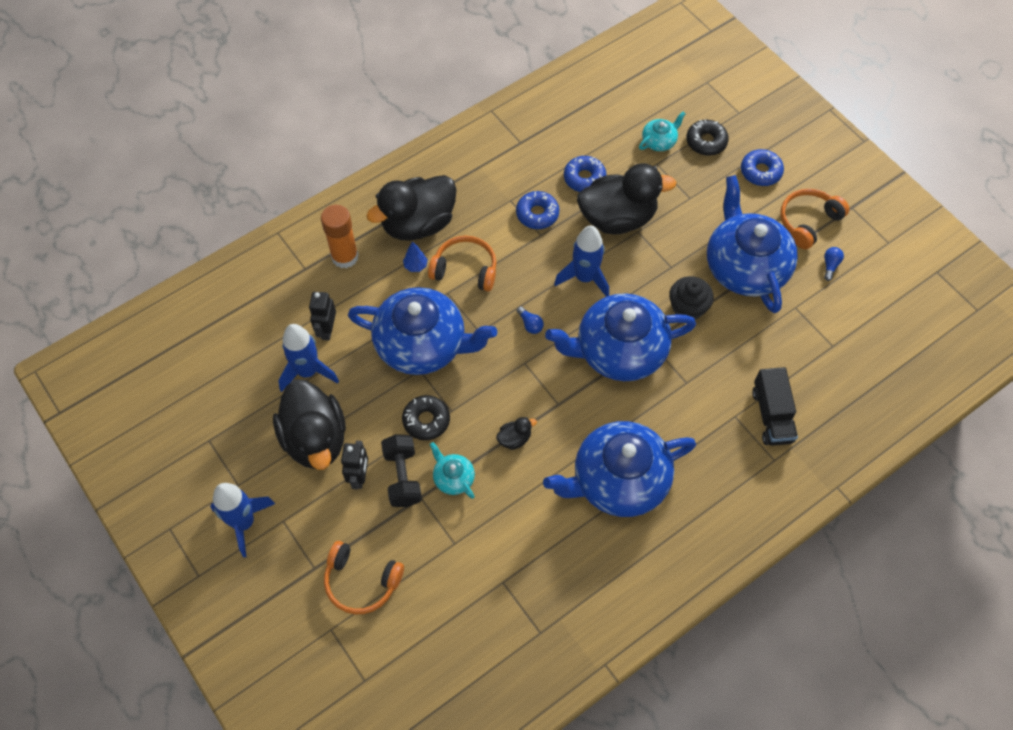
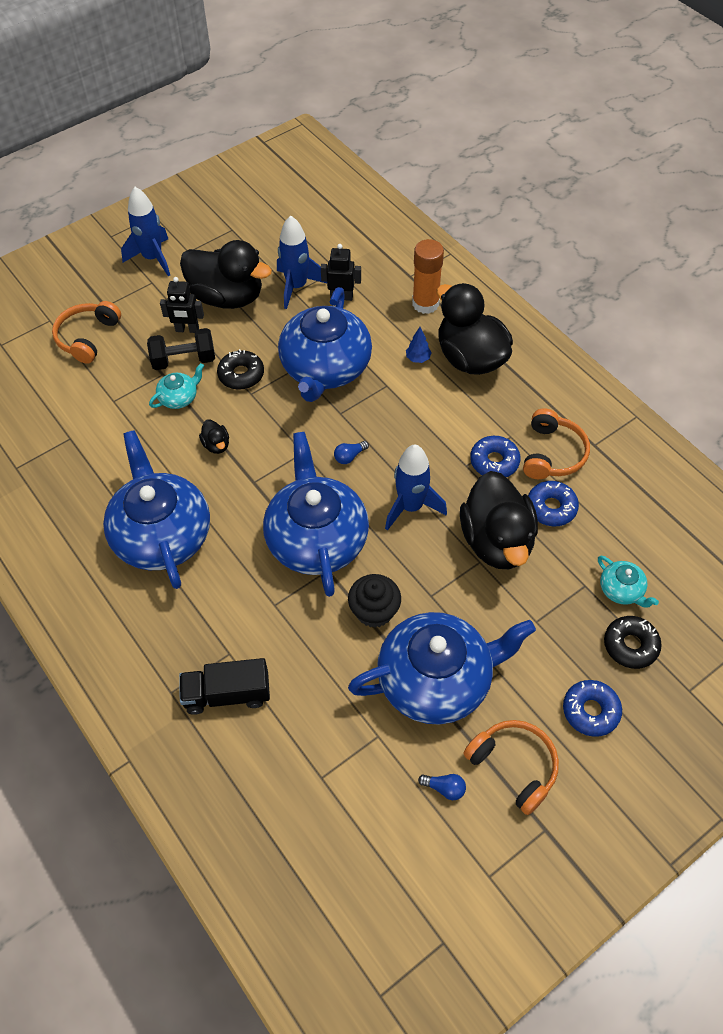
camera: 90 degrees right, 5 degrees down
(315, 439) = (227, 297): black duck -> black duck turned 135 degrees counterclockwise
(465, 269) = (416, 399): orange headphones -> orange headphones (552, 454)

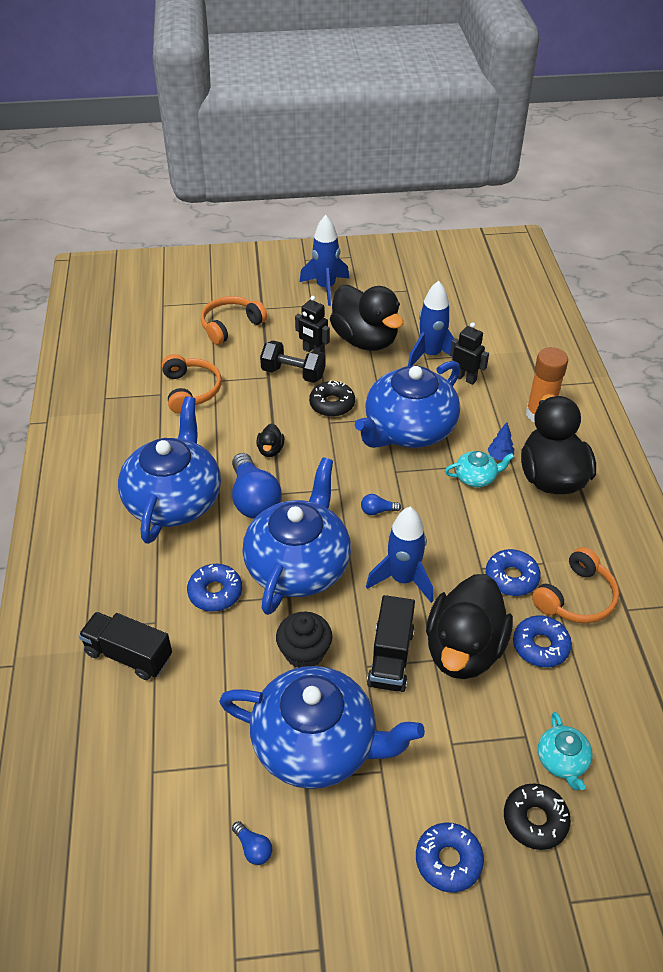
camera: 30 degrees right, 10 degrees down
(179, 397) = (268, 400): turquoise teapot -> turquoise teapot (476, 477)
(235, 498) = (254, 499): none -> blue light bulb
(262, 600) = (215, 592): none -> blue donut
(445, 578) = (390, 657): none -> black truck
(514, 766) = (334, 868): orange headphones -> orange headphones (191, 390)

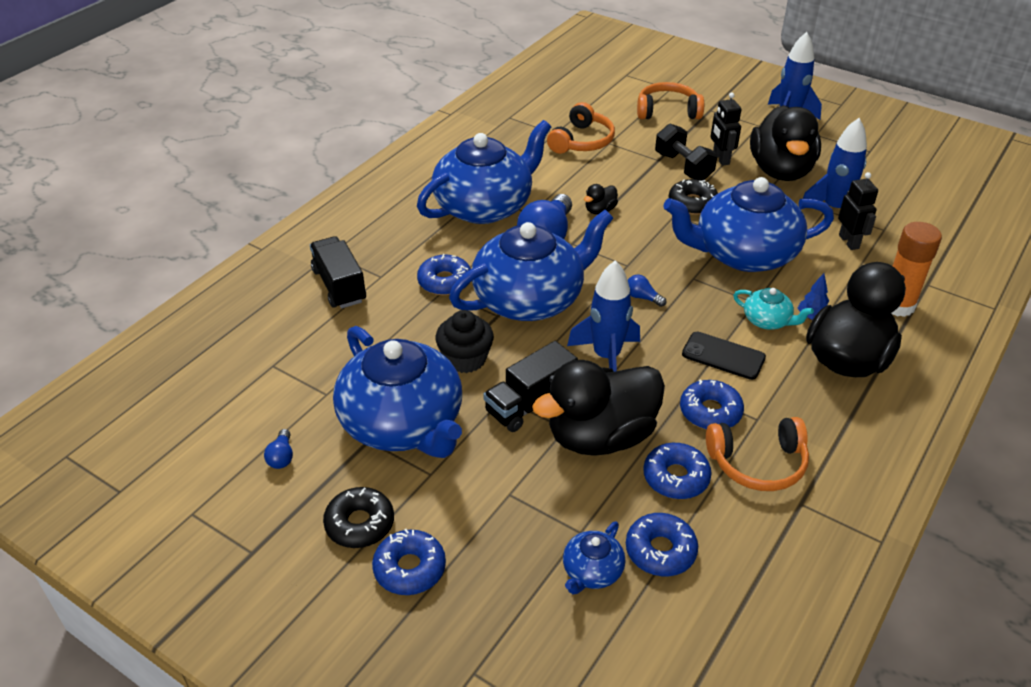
camera: 40 degrees right, 5 degrees down
(476, 525) = (723, 356): none -> black phone
(535, 820) = (514, 595): black donut -> black donut (360, 524)
(562, 761) = (592, 571): turquoise teapot -> blue teapot
(585, 710) = (660, 551): none -> blue donut

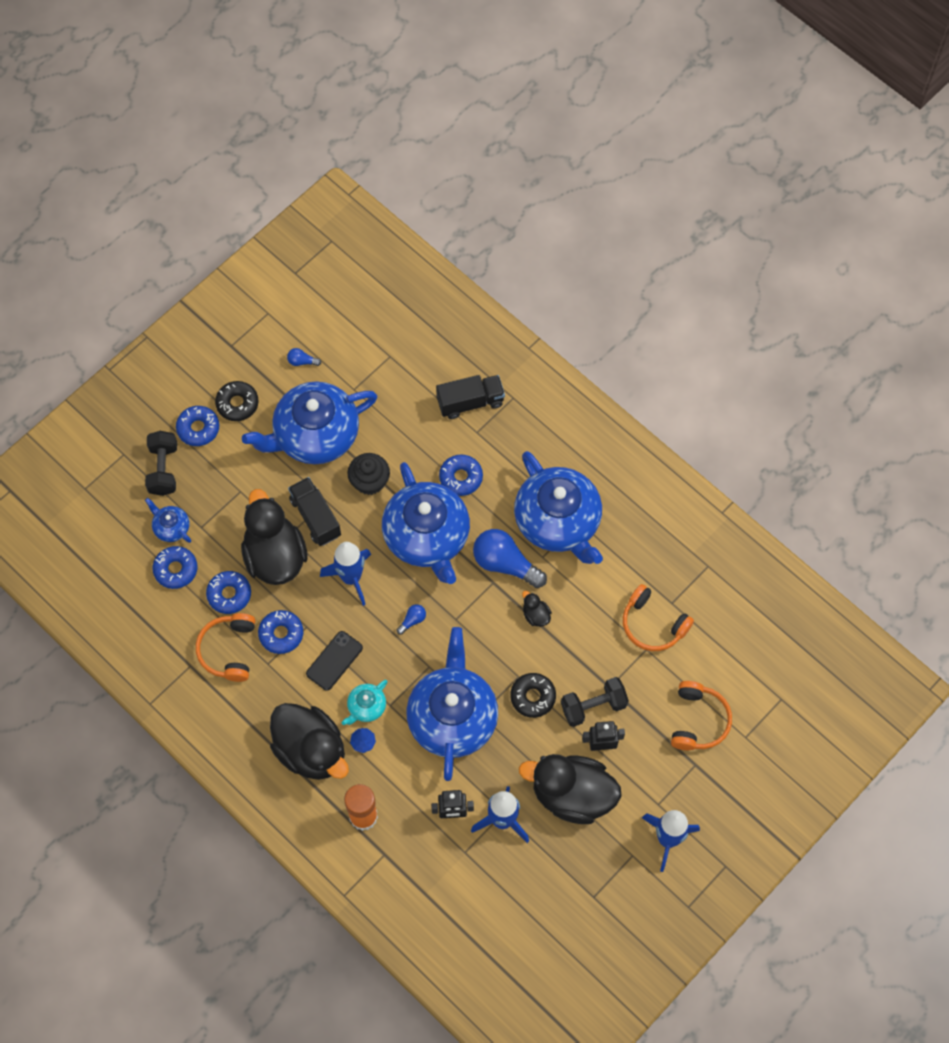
camera: 100 degrees right, 25 degrees up
(492, 604) = (163, 469): none -> black dumbbell

